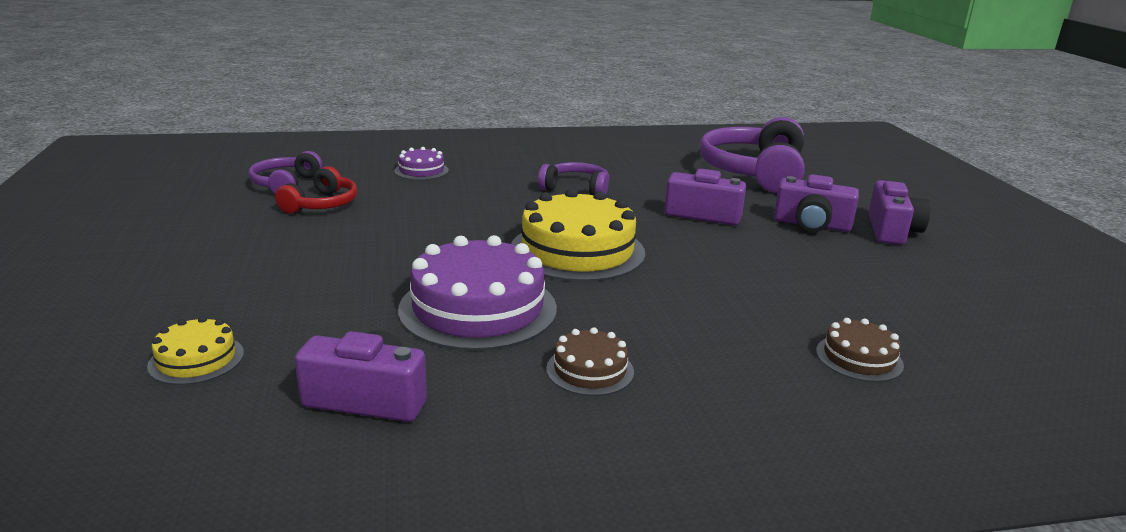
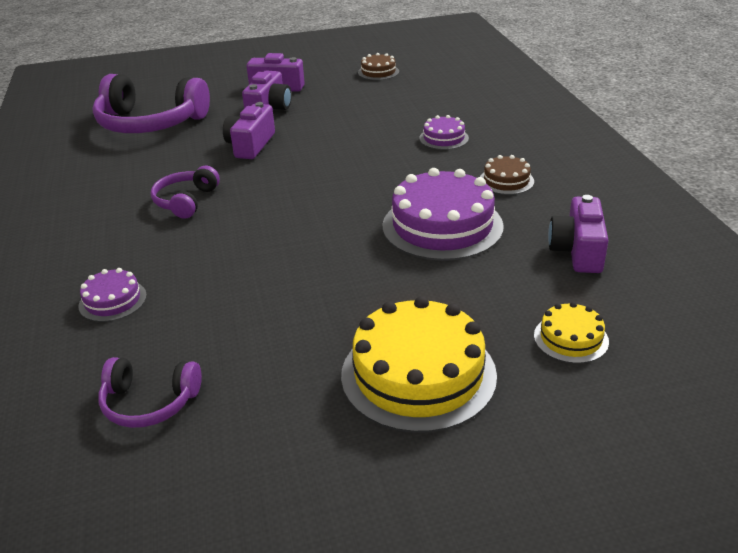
camera: 90 degrees left, 10 degrees up
(321, 204) = (225, 353): red headphones -> none
(577, 250) = (330, 193): yellow cake -> yellow cake (418, 374)
(738, 334) = (444, 138): none -> purple cake
(859, 358) = (457, 109): brown cake -> brown cake (378, 72)

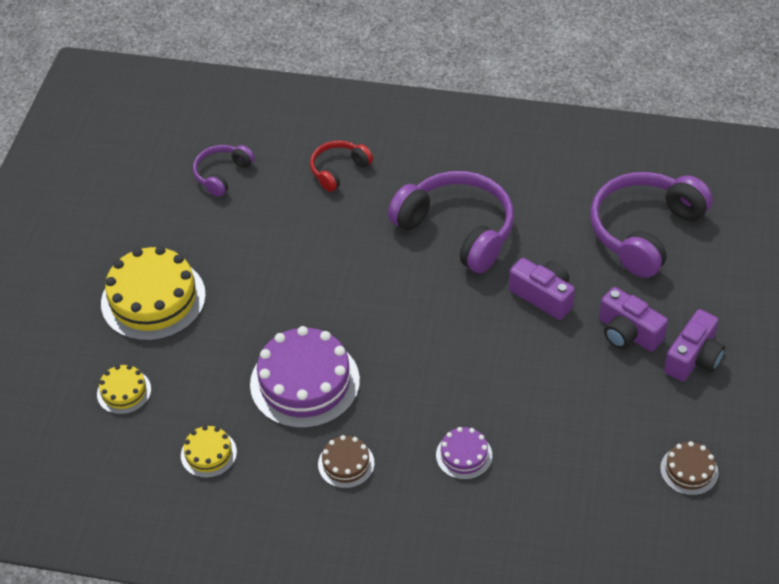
camera: 115 degrees right, 15 degrees up
(112, 300) = (338, 170): purple cake -> red headphones
(186, 201) = (457, 230): purple headphones -> purple headphones, size x1.90
(578, 251) = (208, 453): purple camera -> yellow cake

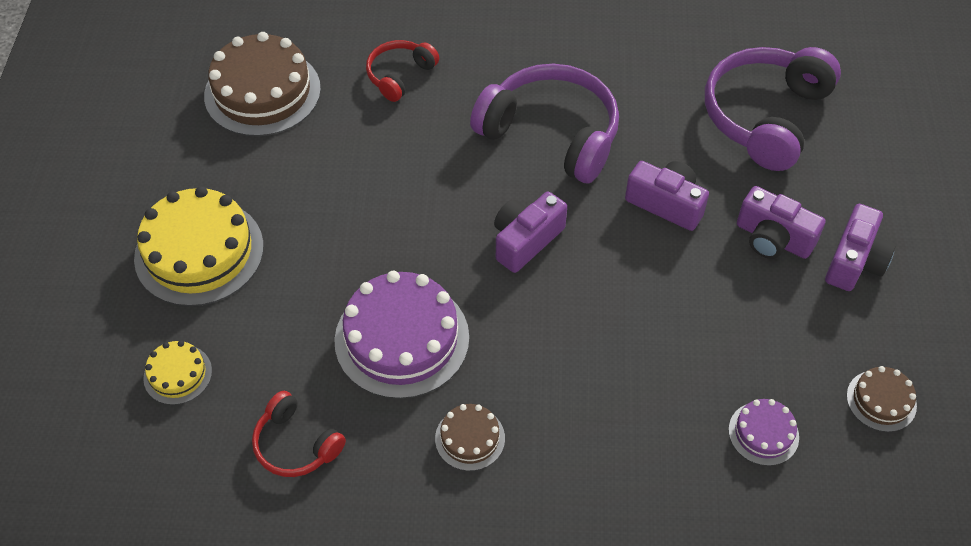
camera: 10 degrees left, 5 degrees up
(208, 453) = (296, 444): yellow cake -> red headphones
(222, 174) = (262, 92): purple headphones -> brown cake
(419, 315) = (526, 240): none -> purple camera
(464, 455) = (611, 411): purple cake -> purple cake (763, 433)

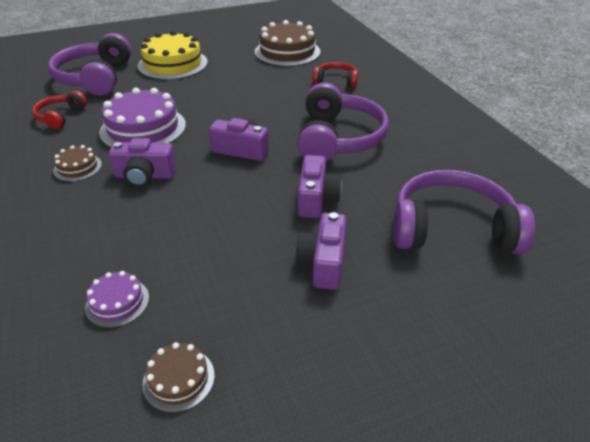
camera: 65 degrees right, 15 degrees down
(178, 374) = (95, 78): yellow cake -> purple headphones
(854, 261) = (334, 322): purple camera -> purple camera (145, 176)

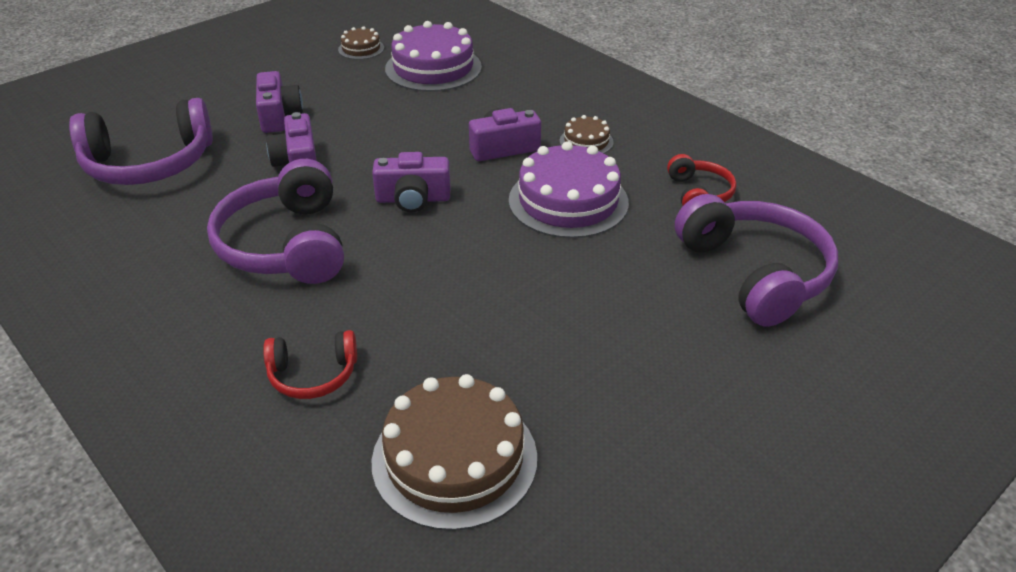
camera: 160 degrees right, 0 degrees up
(117, 302) = (433, 68): purple cake -> purple cake, size x2.03
(173, 64) = (666, 345): yellow cake -> none

